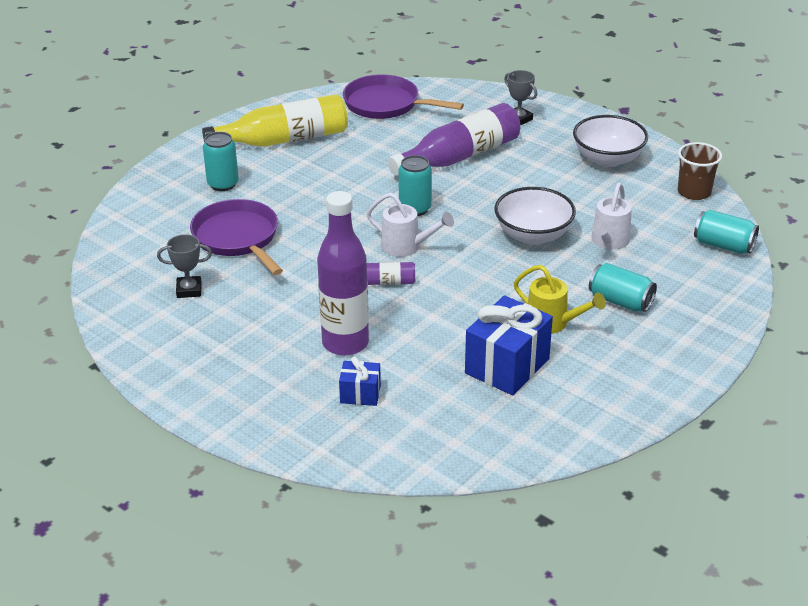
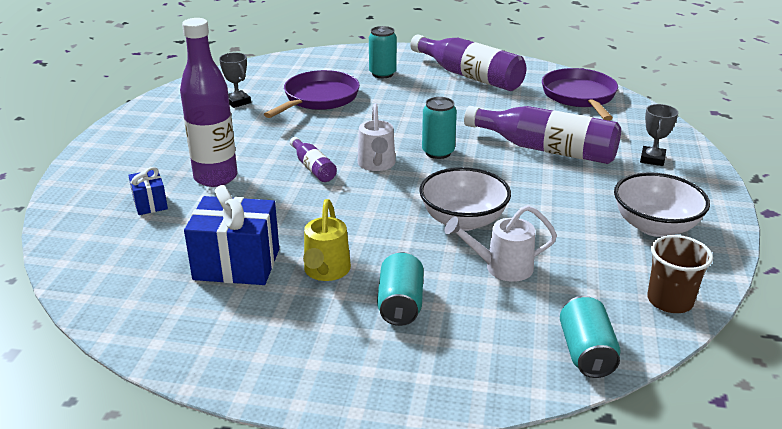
camera: 60 degrees right, 5 degrees down
(284, 140) = (469, 76): yellow bottle -> purple bottle

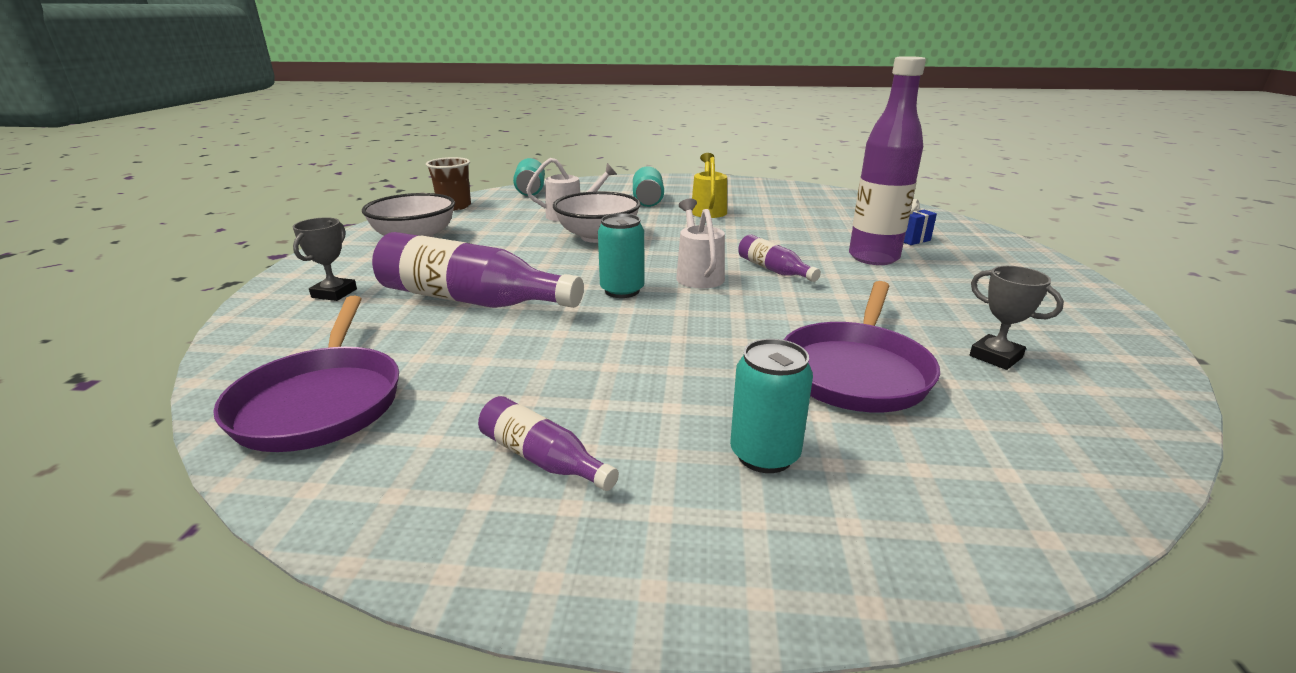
camera: 175 degrees right, 5 degrees down
(237, 264) = (779, 211): blue gift -> none
(469, 76) = (542, 458): purple bottle -> purple bottle, size x0.49

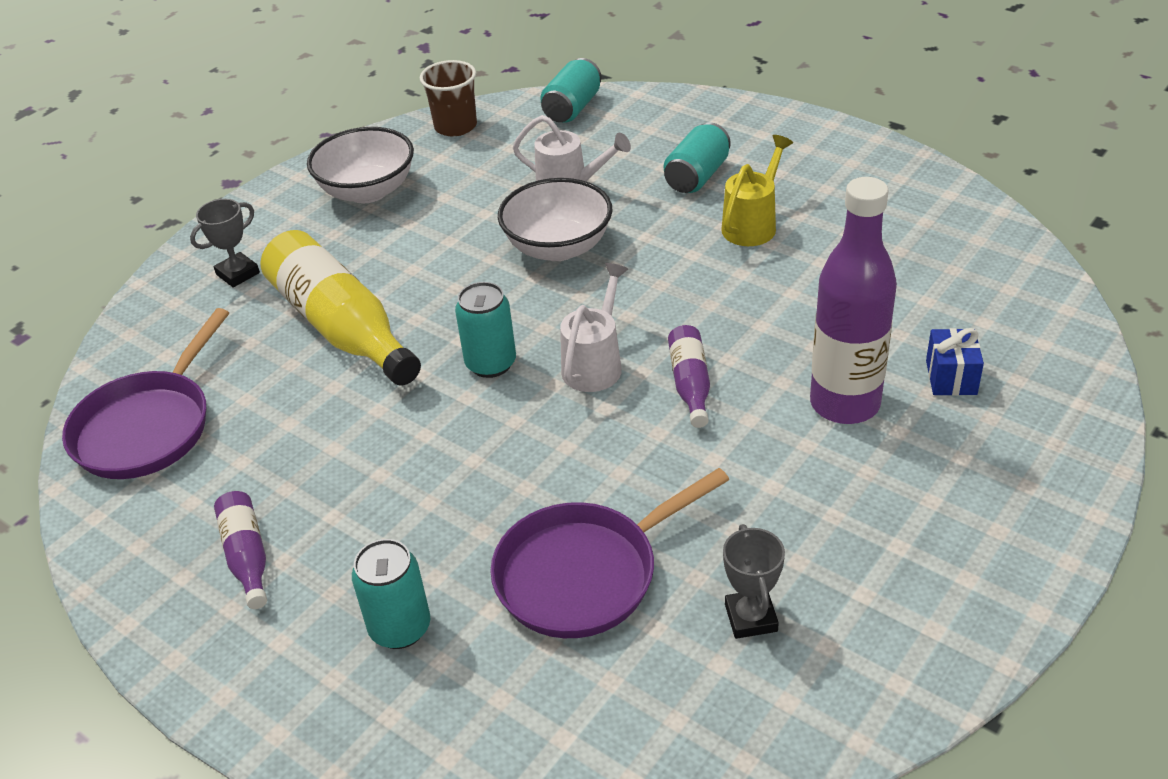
camera: 35 degrees right, 15 degrees up
(470, 300) = (342, 327): purple bottle -> yellow bottle

